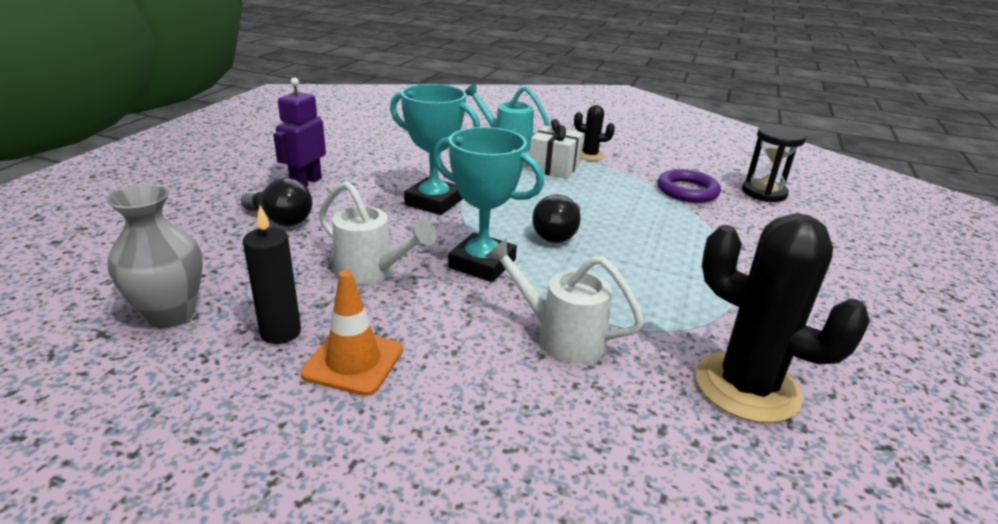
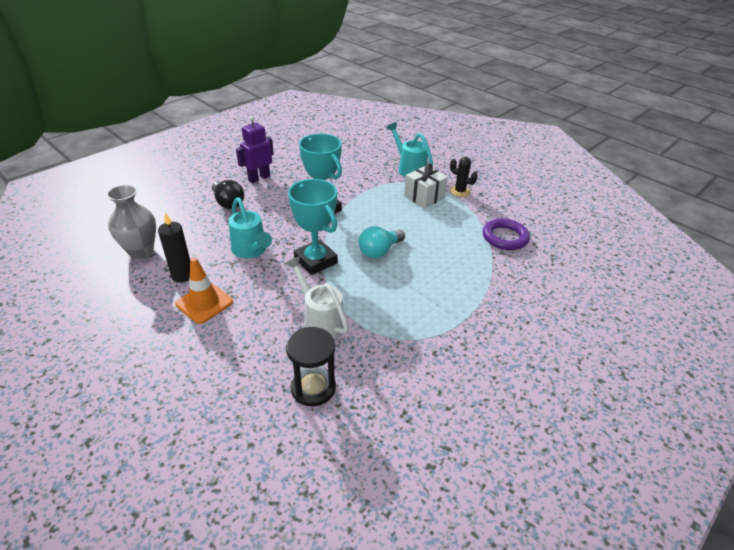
camera: 25 degrees right, 10 degrees up
(372, 272) = (251, 250): white watering can -> turquoise watering can
(557, 234) = (379, 251): black light bulb -> turquoise light bulb
(746, 387) = (399, 385): black cactus -> none
(764, 193) = (566, 252): black hourglass -> black hourglass (313, 388)

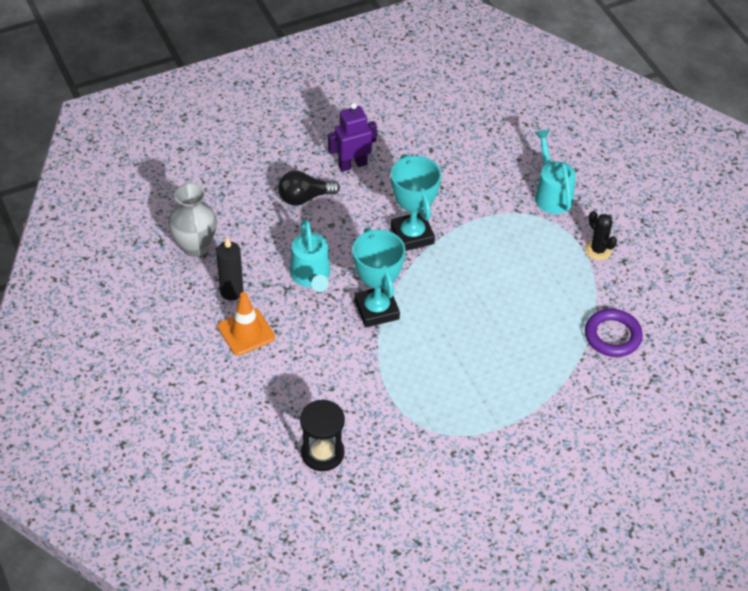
camera: 20 degrees right, 10 degrees up
(228, 203) = (304, 198): black light bulb -> black light bulb turned 90 degrees clockwise
(320, 321) = (354, 385): white watering can -> none
(379, 251) = (453, 315): turquoise light bulb -> none
(424, 197) = (546, 248): white gift -> none

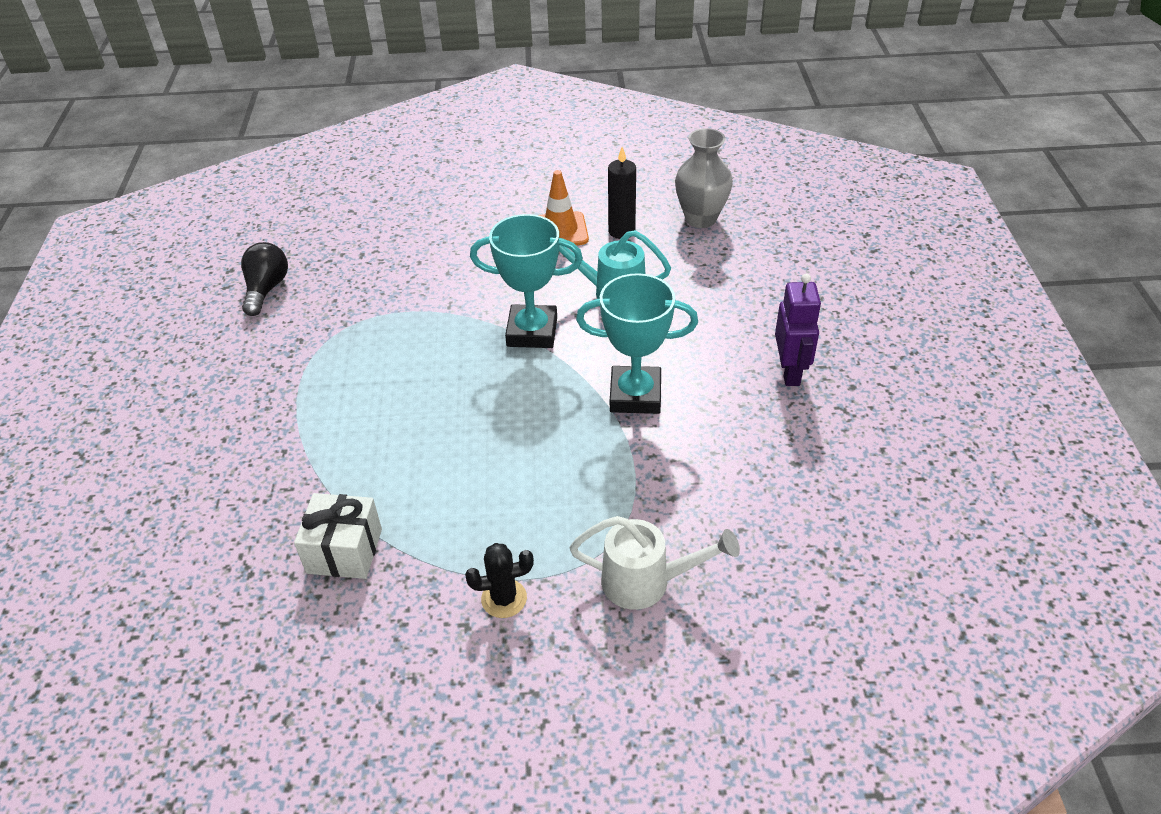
camera: 115 degrees right, 5 degrees down
(304, 198) = (744, 315): black light bulb -> black light bulb (266, 289)
(322, 453) = (375, 249): black hourglass -> none
(551, 194) = (646, 582): turquoise watering can -> white watering can
(612, 336) = (344, 551): purple ring -> white gift

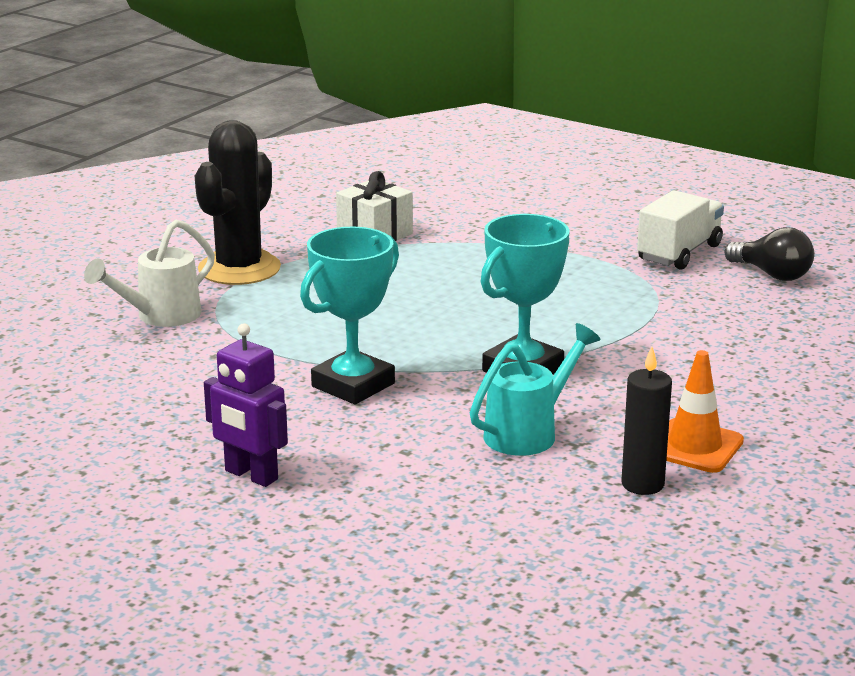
camera: 125 degrees right, 20 degrees down
(254, 347) = (679, 253): none -> white truck
(504, 599) = (239, 269): black cactus -> black cactus, size x2.04
(701, 218) = (600, 552): grey vase -> none

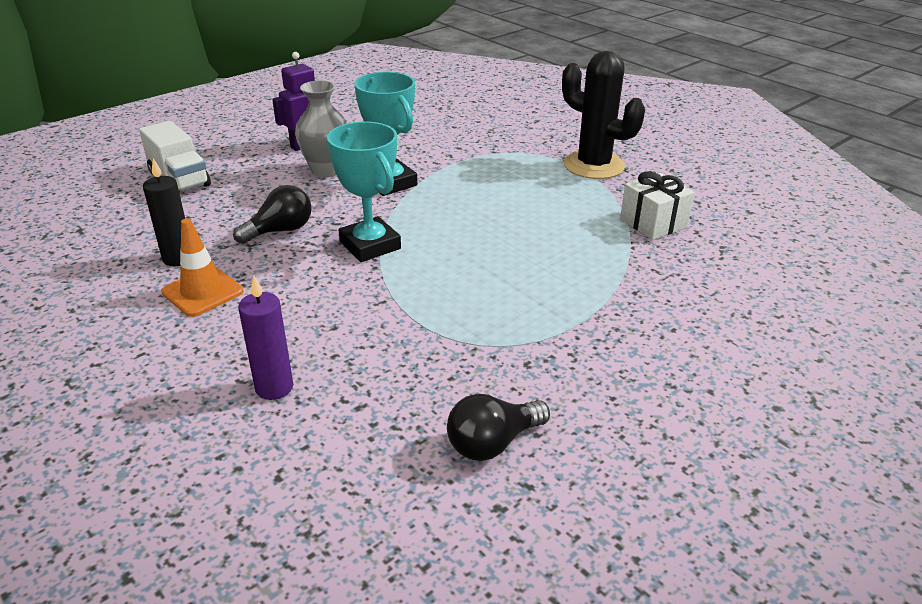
camera: 105 degrees right, 10 degrees up
(160, 316) = (523, 137): white watering can -> none
(336, 438) = (326, 170): none -> grey vase
(528, 432) = (280, 231): turquoise watering can -> black light bulb
(679, 253) = (573, 387): white truck -> white truck (179, 179)
(800, 368) = (274, 387): none -> purple candle

